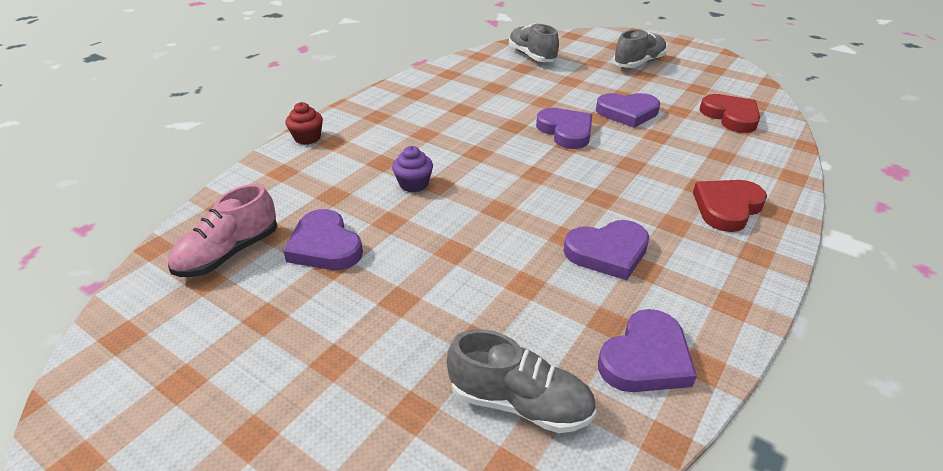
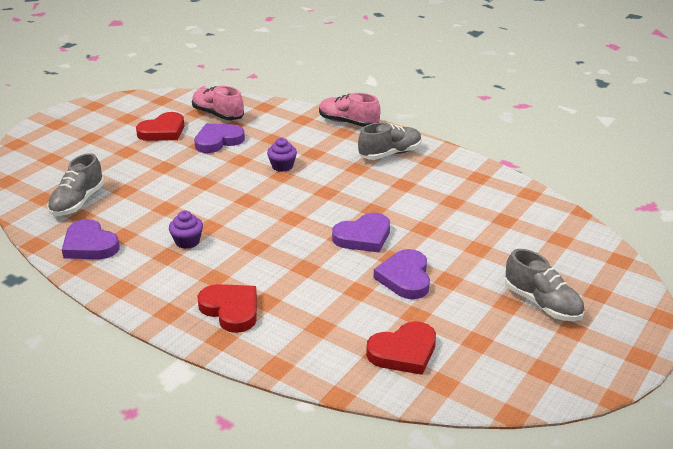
camera: 90 degrees right, 5 degrees down
(266, 317) = (163, 131): none -> red heart
(307, 138) = (348, 122): red cupcake -> pink shoe
(532, 56) = (538, 226): grey shoe -> grey shoe (390, 154)
(607, 252) = (187, 241): purple heart -> purple cupcake

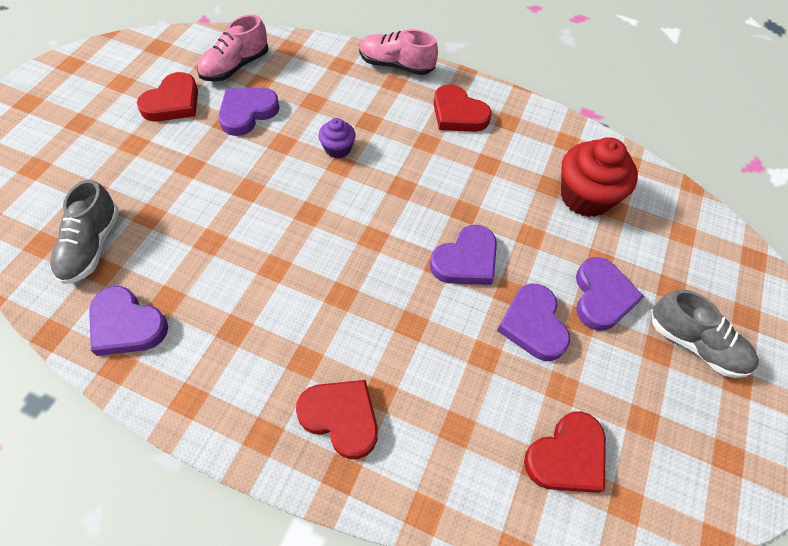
camera: 15 degrees left, 25 degrees up
(187, 241) = (254, 300): purple cupcake -> none
(218, 115) = (235, 66): pink shoe -> pink shoe turned 75 degrees counterclockwise
(390, 154) = (458, 114): grey shoe -> red heart
(471, 268) = (601, 296): none -> purple heart
(481, 210) = (585, 197): none -> red cupcake

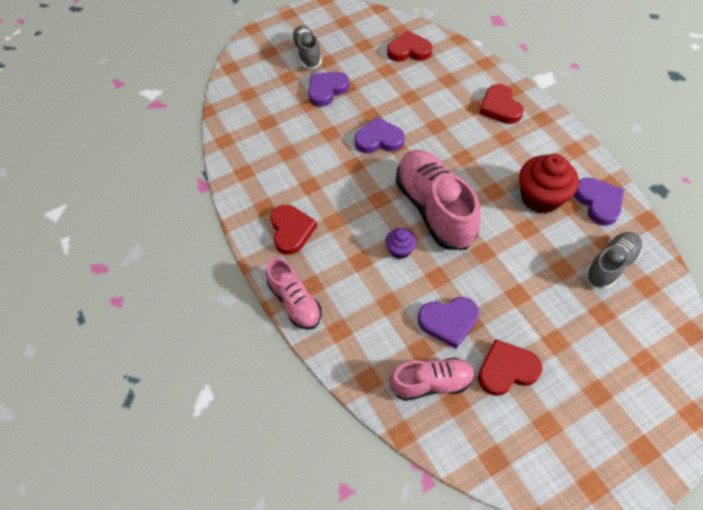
camera: 135 degrees left, 0 degrees up
(332, 208) = (434, 209): none -> pink shoe
(533, 325) = (374, 96): purple heart -> none
(585, 197) = (275, 136): red cupcake -> red cupcake (540, 197)

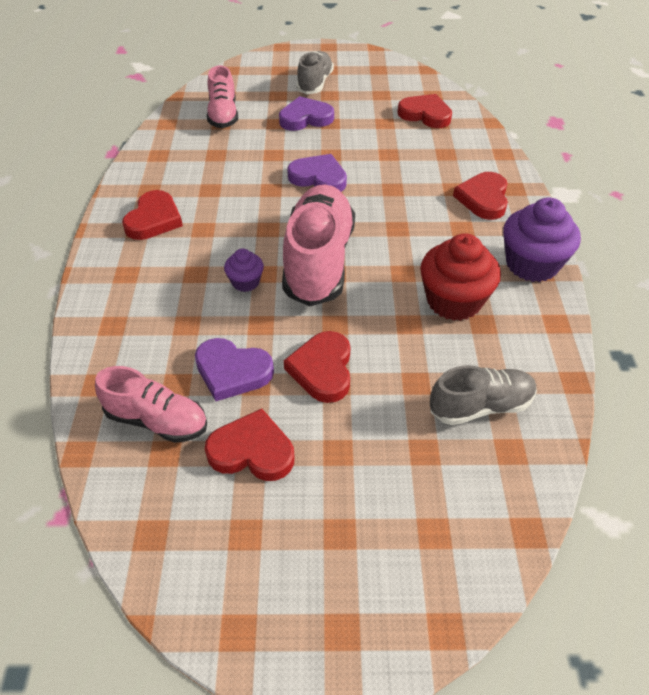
camera: 25 degrees right, 10 degrees down
(295, 302) = (96, 280): pink shoe -> pink shoe (223, 115)
(502, 289) = (322, 369): none -> red heart
(565, 146) = (532, 264): none -> purple cupcake
(598, 202) = (523, 336): purple heart -> none

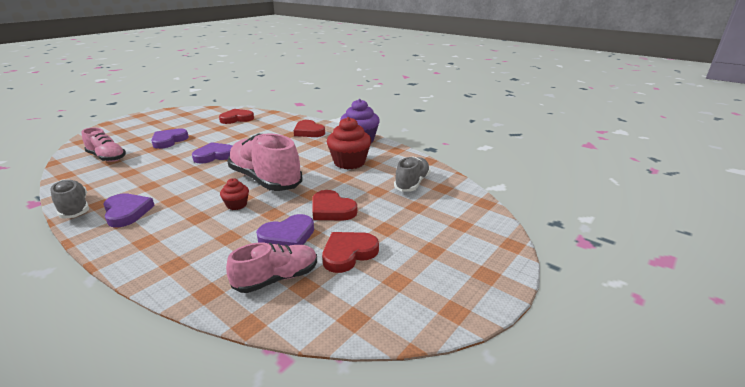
camera: 50 degrees left, 20 degrees down
(154, 219) = (127, 212): red heart -> purple heart
(245, 282) = (237, 205): purple cupcake -> red cupcake
(315, 84) = (153, 128): grey shoe -> grey shoe (74, 208)

